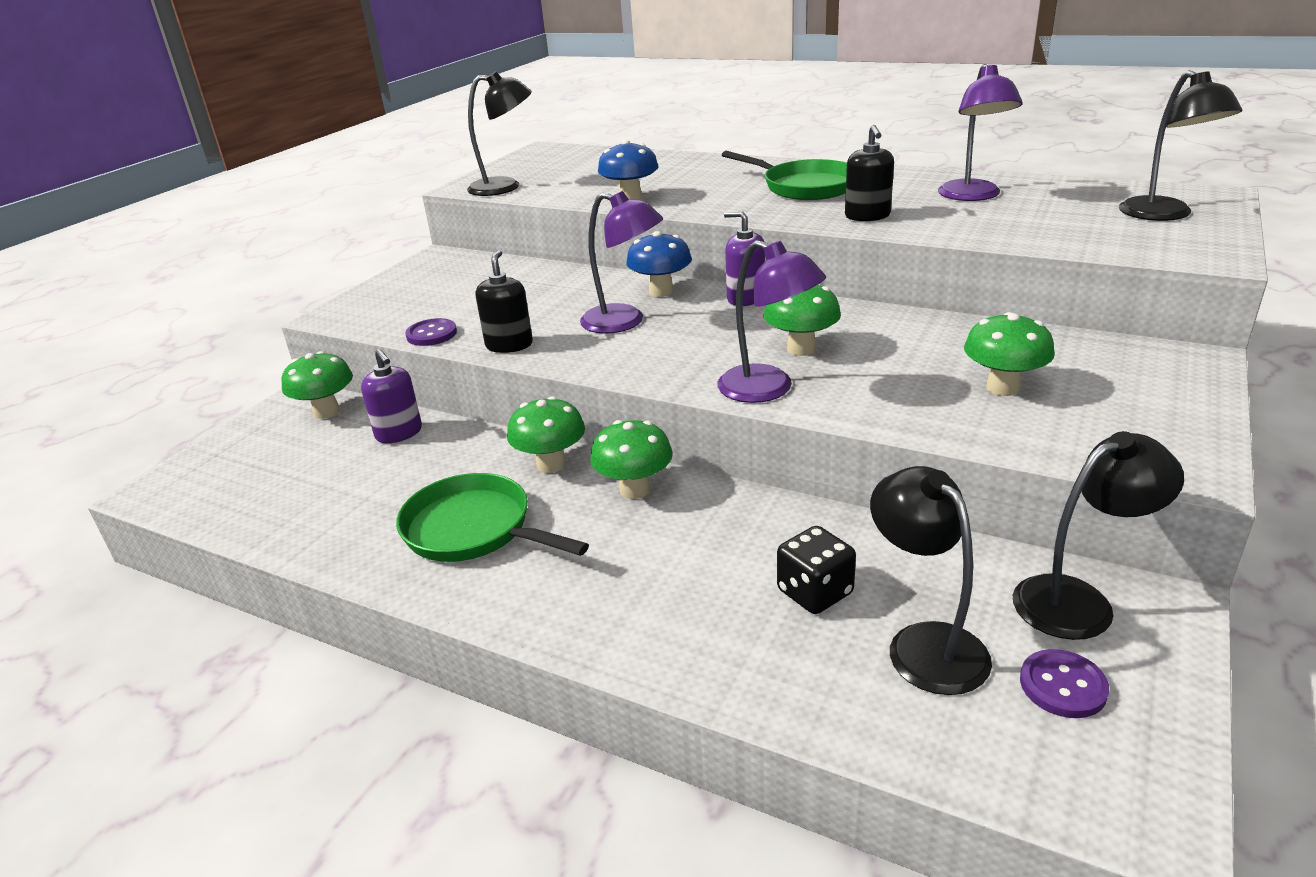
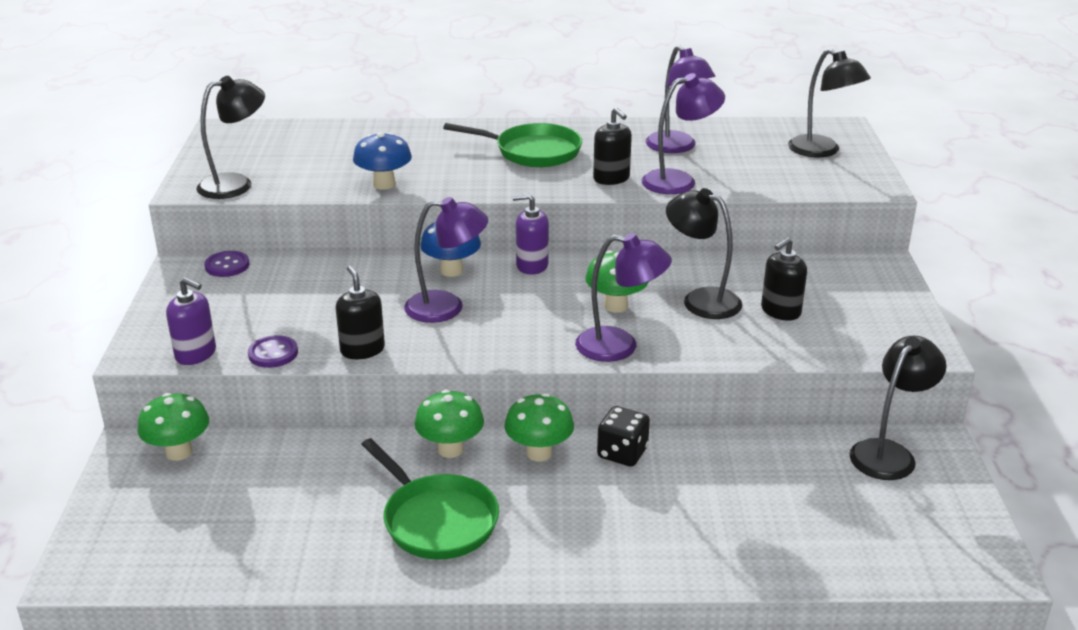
camera: 30 degrees left, 0 degrees up
(399, 433) = (279, 455): purple soap dispenser -> purple soap dispenser (196, 354)
(474, 530) = (436, 520): green pan -> green pan turned 135 degrees counterclockwise
(814, 592) = (729, 494): black dice -> black dice (622, 453)
(925, 643) = (819, 507): black lamp -> black lamp (701, 300)
(946, 225) = (679, 181): none -> purple lamp
(1002, 388) = (780, 311): green mushroom -> black soap dispenser
(1063, 686) = (911, 509): purple button -> purple button (227, 266)

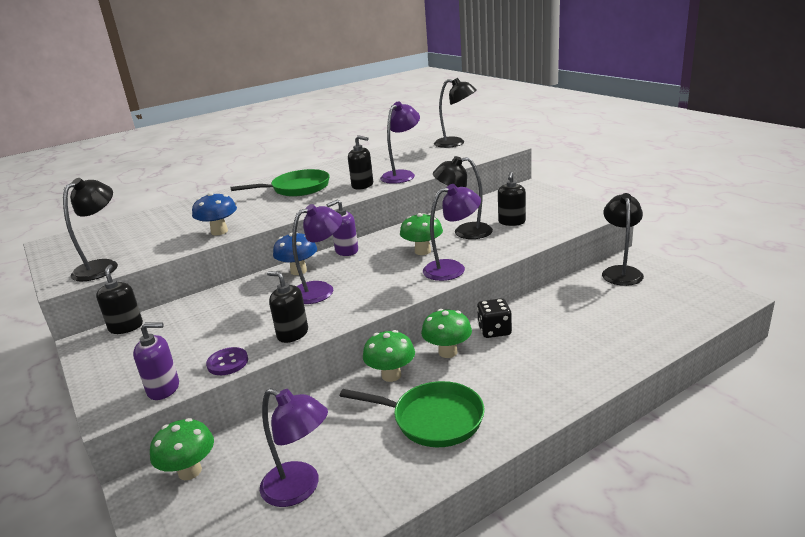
camera: 30 degrees left, 5 degrees down
(227, 266) = (126, 327): purple button -> black soap dispenser
(676, 147) = (378, 163): purple lamp -> purple lamp (300, 488)

